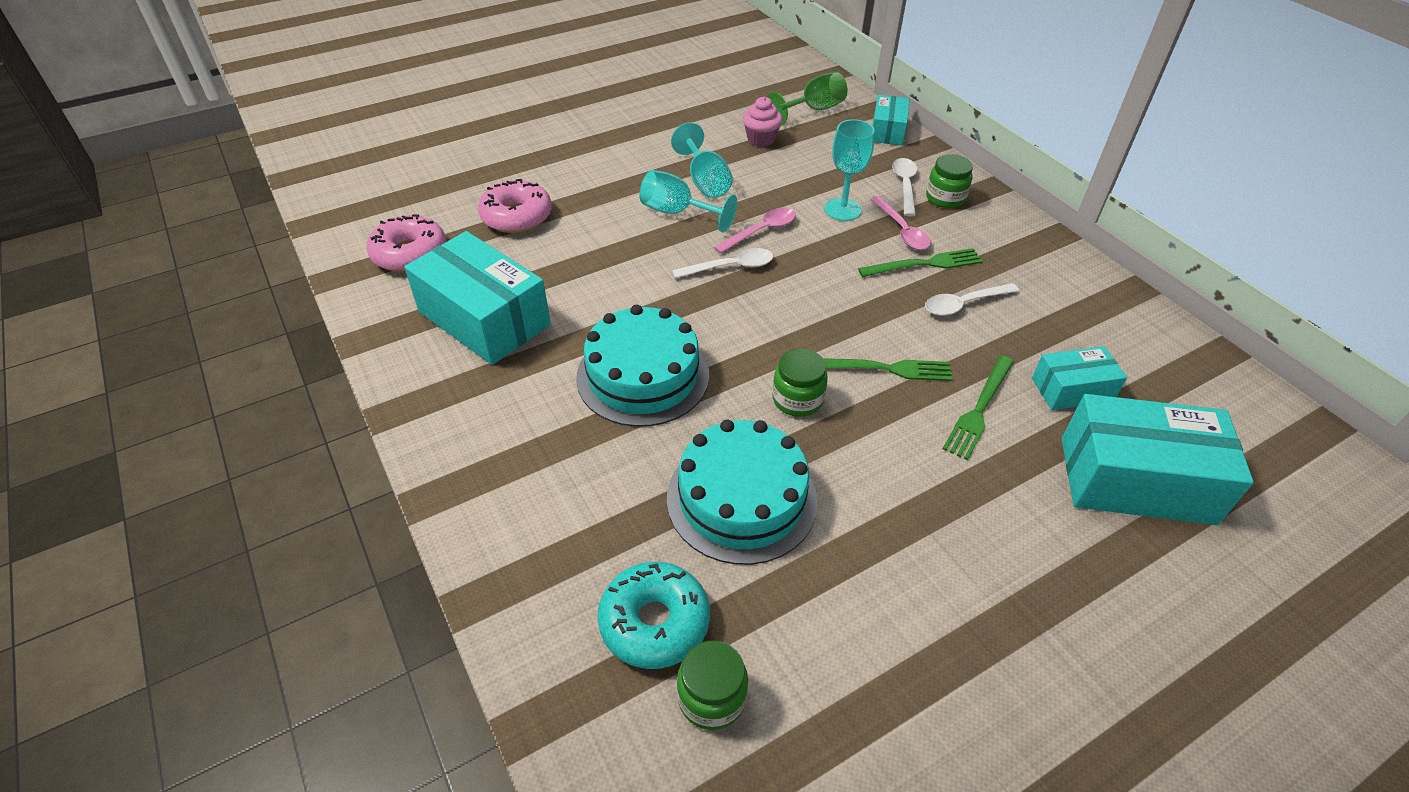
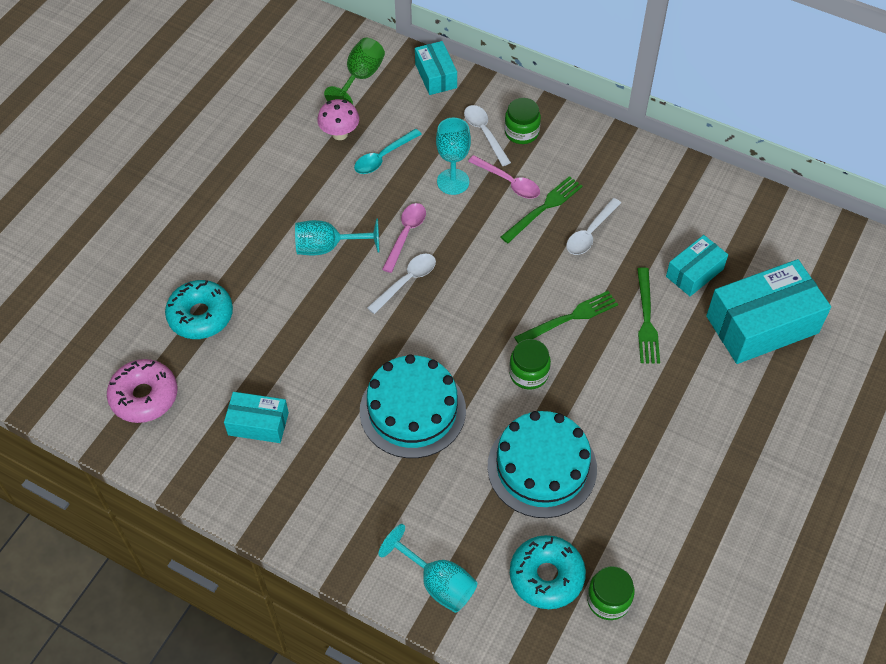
camera: 30 degrees left, 10 degrees up
(484, 318) = (258, 424): turquoise box -> turquoise box, size x0.55
(517, 216) = (200, 315): pink donut -> turquoise donut
(705, 181) = (326, 203): turquoise goblet -> turquoise goblet (438, 583)
(761, 139) = (340, 134): pink cupcake -> pink mushroom
(788, 168) = (383, 157): none -> turquoise spoon

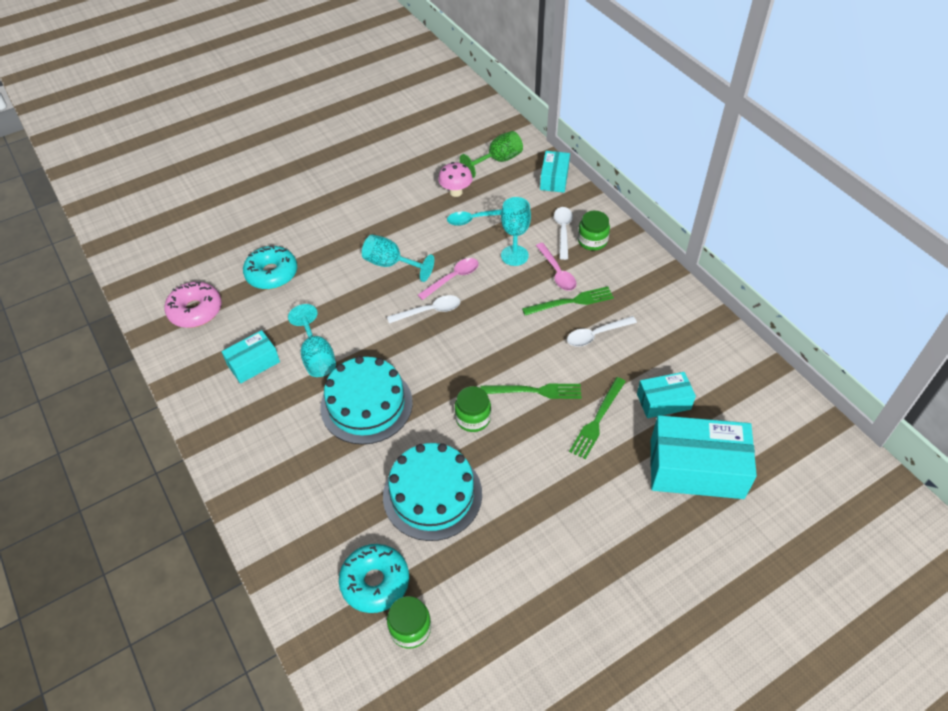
camera: 30 degrees right, 5 degrees down
(258, 424) = (253, 363): turquoise box -> turquoise box turned 75 degrees counterclockwise
(438, 583) = (290, 542): turquoise goblet -> turquoise goblet (317, 356)

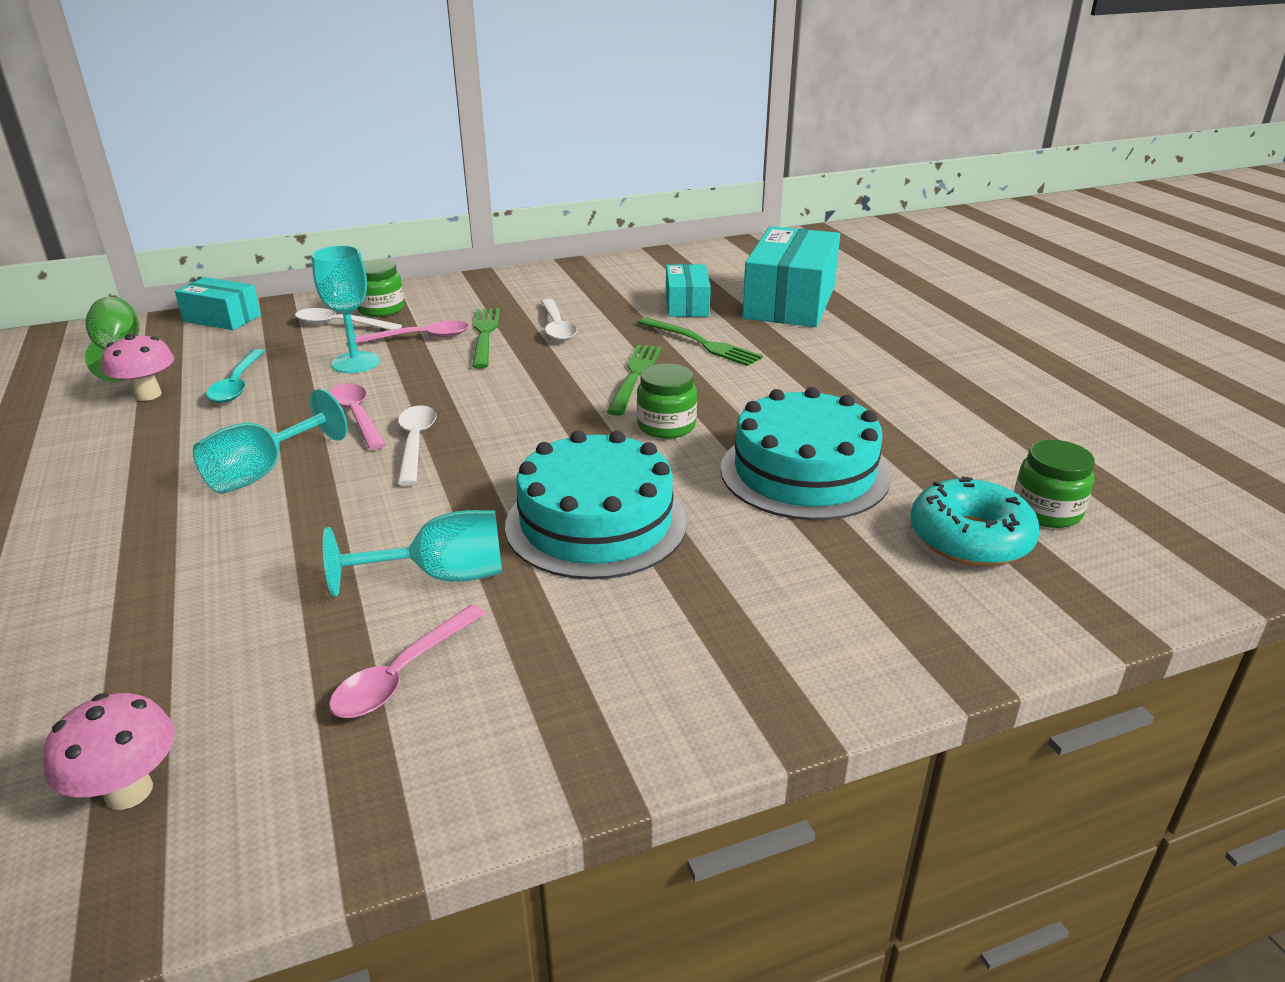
camera: 80 degrees left, 20 degrees down
(195, 310) = (129, 791): pink donut -> pink mushroom
(253, 363) = (402, 674): turquoise box -> pink spoon
(272, 274) = (128, 635): turquoise donut -> none

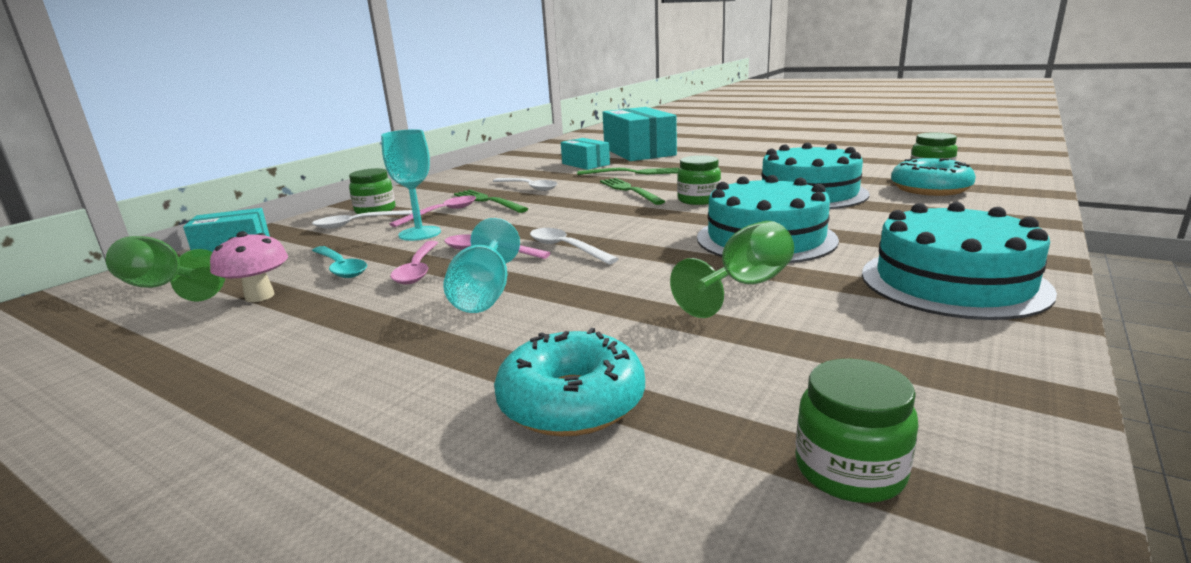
camera: 35 degrees left, 10 degrees down
(116, 620) = (571, 402): none -> turquoise donut
(129, 791) = (849, 470): pink mushroom -> green jar
(402, 674) = (843, 328): pink spoon -> pink spoon (417, 269)
(441, 576) = (744, 286): turquoise goblet -> green goblet
(618, 687) = (953, 282): none -> turquoise cake

